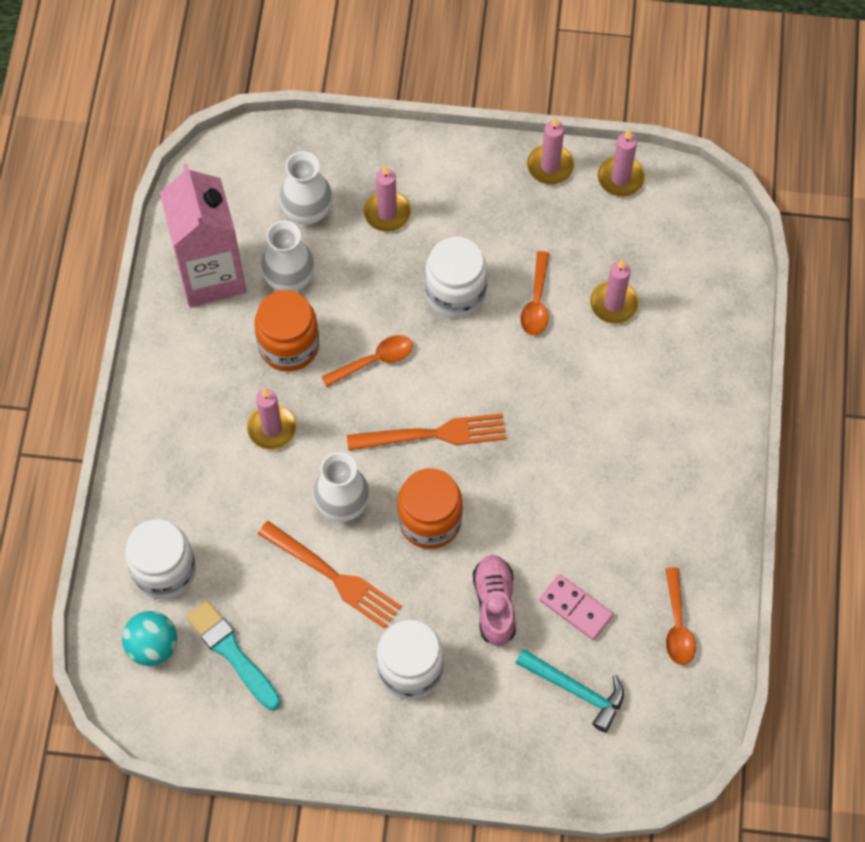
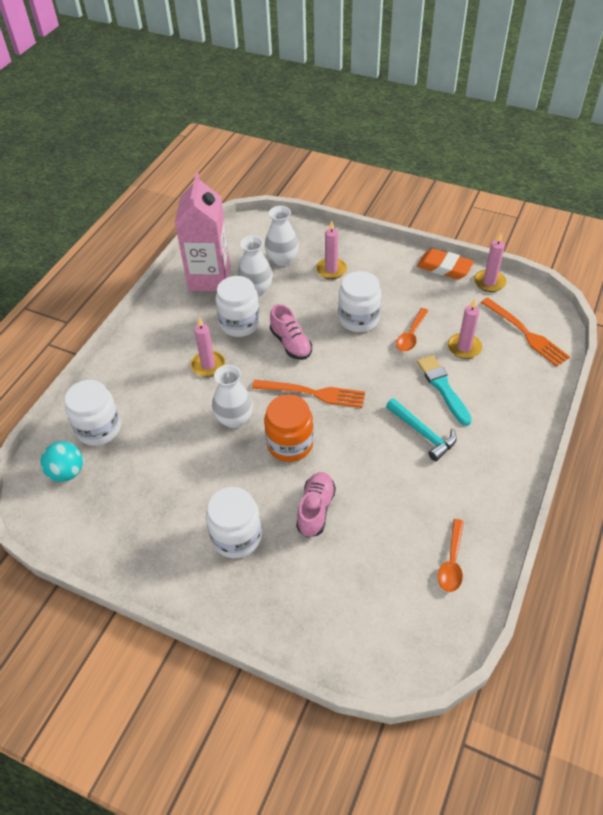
camera: 20 degrees right, 15 degrees down
(232, 652) = (117, 491): turquoise brush -> turquoise brush (443, 388)
(289, 345) = (240, 323): orange jar -> white jar
(334, 576) = (209, 461): orange fork -> orange fork (526, 333)
(374, 360) = (291, 343): orange spoon -> pink shoe
(550, 166) = (444, 267): pink candle -> orange eraser
(575, 608) = (375, 529): pink domino -> none
(576, 690) = (356, 587): turquoise hammer -> turquoise hammer (423, 433)

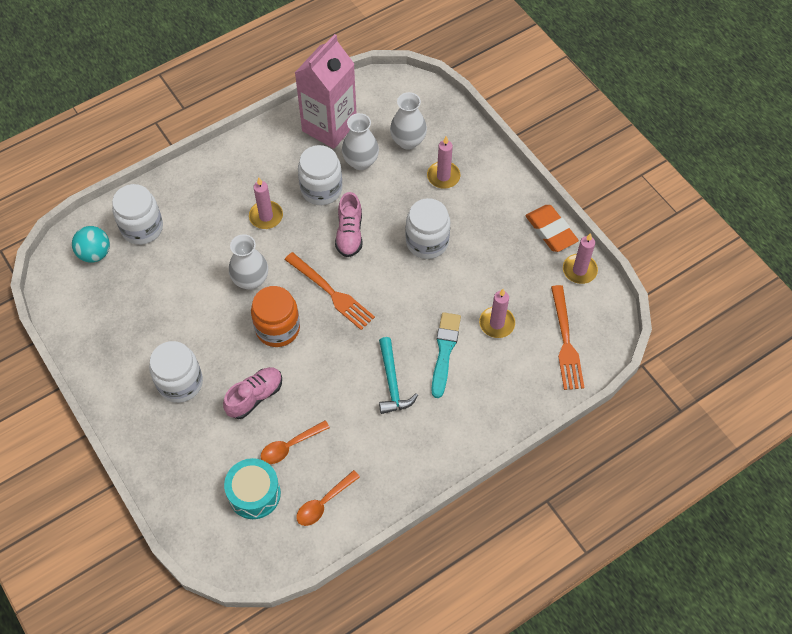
camera: 30 degrees right, 10 degrees up
(384, 592) = (254, 494): none -> turquoise drum
(411, 335) = (460, 284): orange spoon -> orange spoon (290, 446)

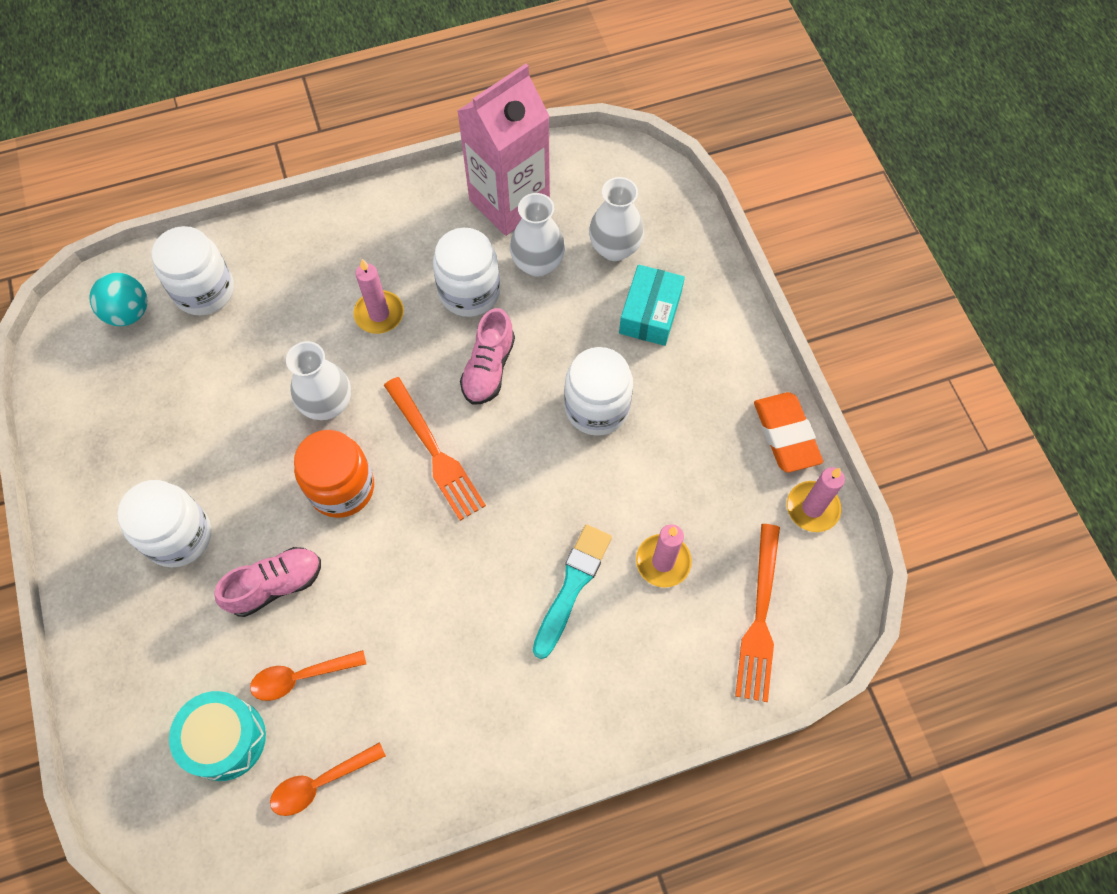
camera: 15 degrees right, 5 degrees up
(392, 382) = (480, 616): turquoise hammer -> none
(443, 176) = (650, 313): pink candle -> turquoise box

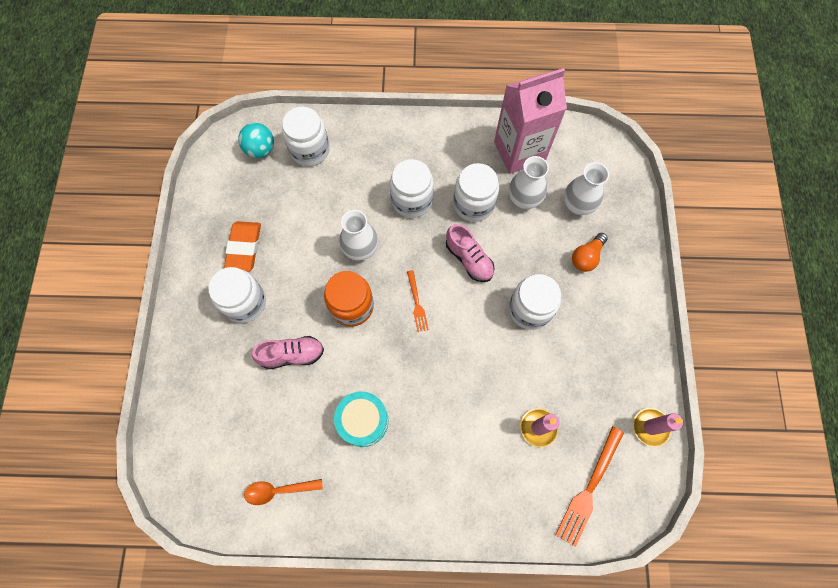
camera: 20 degrees right, 5 degrees up
(225, 739) = (231, 441): turquoise drum -> turquoise drum (363, 421)
(301, 677) = (288, 419): orange spoon -> none
(379, 314) = (412, 200): pink candle -> white jar
(435, 452) = (417, 303): orange fork -> orange fork, size x0.57
(488, 368) = (469, 259): pink shoe -> pink shoe turned 75 degrees counterclockwise
(572, 586) = (474, 422): turquoise brush -> none
(650, 313) = (586, 257): turquoise box -> orange light bulb
(786, 435) = (649, 371): orange eraser -> orange eraser (244, 248)

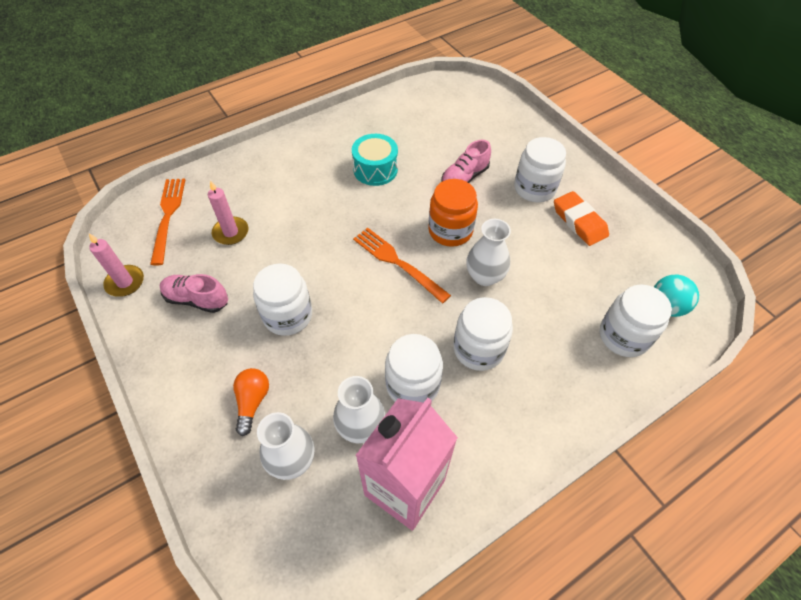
camera: 145 degrees right, 15 degrees down
(278, 490) = (400, 112): orange spoon -> none
(417, 303) = (397, 262): orange fork -> orange fork, size x1.74
(469, 259) = (377, 326): pink shoe -> pink shoe (197, 299)

